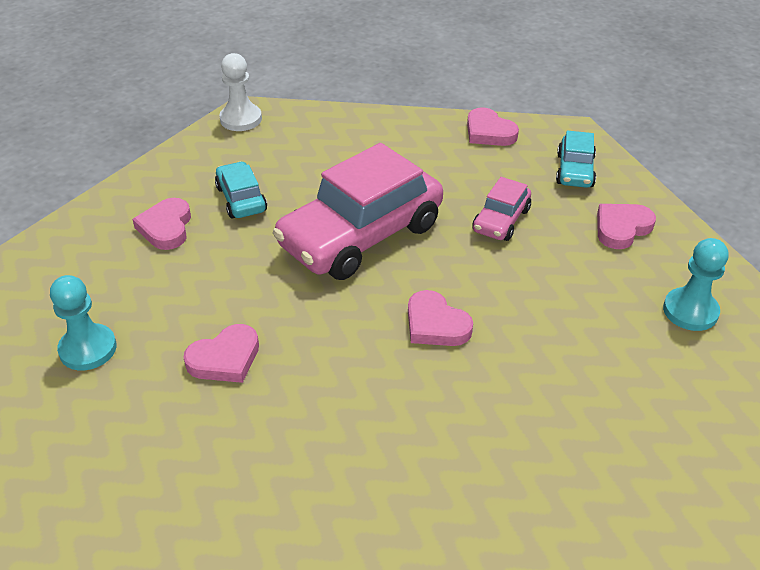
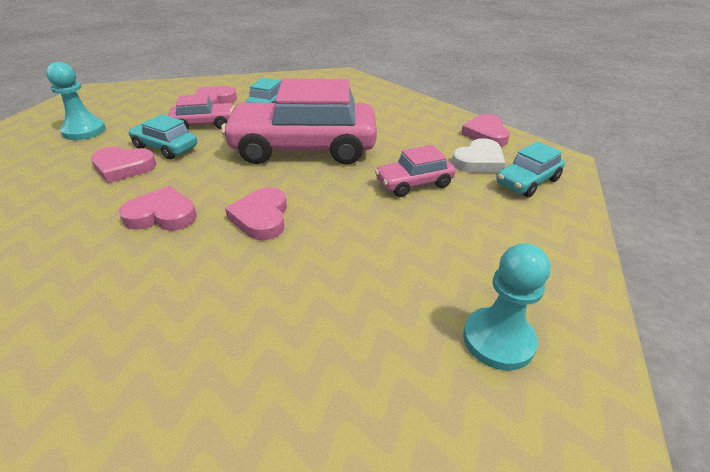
camera: 40 degrees right, 5 degrees down
(212, 263) = (204, 124): none -> pink car
(225, 313) = (165, 147): none -> turquoise car
(241, 119) = (333, 75): white pawn -> none
(518, 168) = (478, 161): none -> white heart
(621, 228) = (516, 237): pink heart -> pink heart (162, 215)

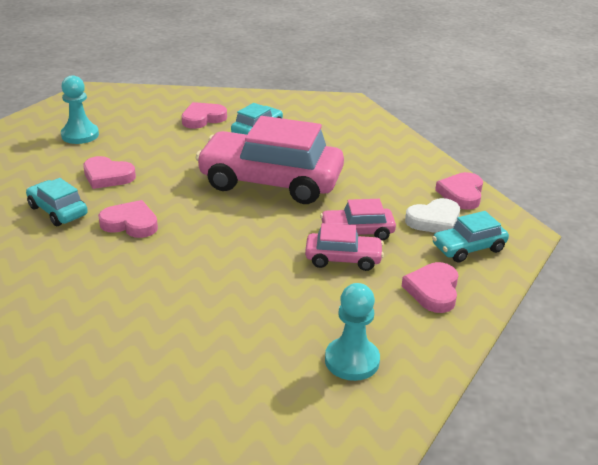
camera: 15 degrees right, 5 degrees down
(165, 147) = (147, 162): turquoise car -> turquoise car (58, 211)
(204, 124) = (187, 143): pink car -> pink car (343, 259)
(261, 217) = (209, 239): pink heart -> pink heart (433, 290)

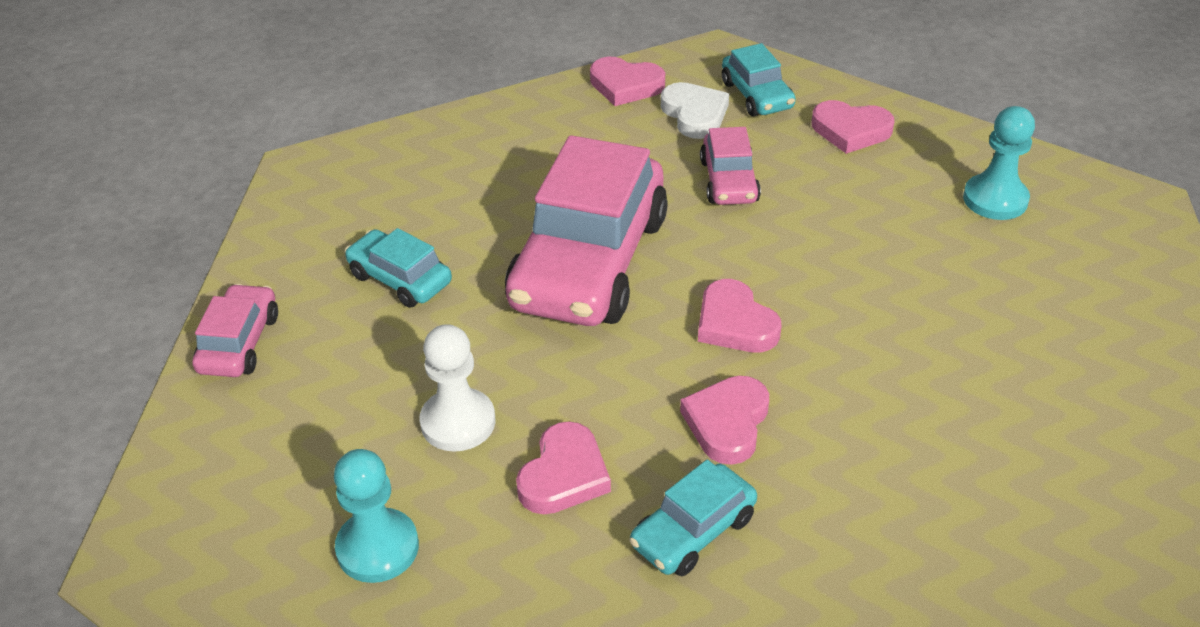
camera: 85 degrees left, 10 degrees up
(150, 149) = (458, 422): none -> white pawn
(203, 118) = (334, 354): pink heart -> pink heart (735, 323)
(343, 259) = (795, 196): pink car -> pink car (239, 343)

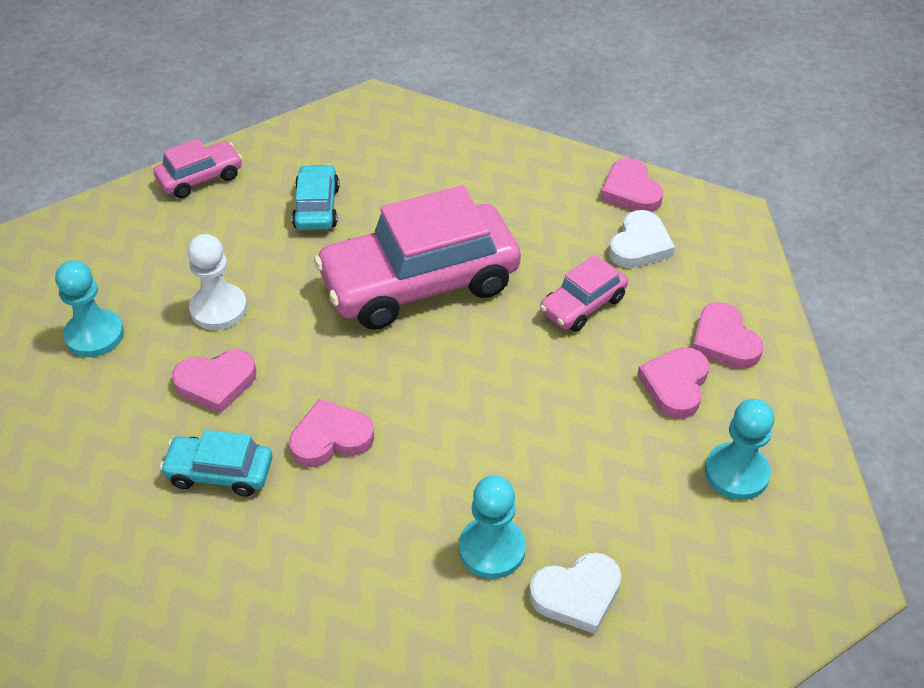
camera: 50 degrees right, 5 degrees up
(735, 323) = (431, 390): pink heart -> pink heart (675, 385)
(757, 95) = (704, 265): turquoise car -> none
(959, 380) = (492, 549): none -> turquoise pawn
(1050, 354) = (577, 595): none -> white heart

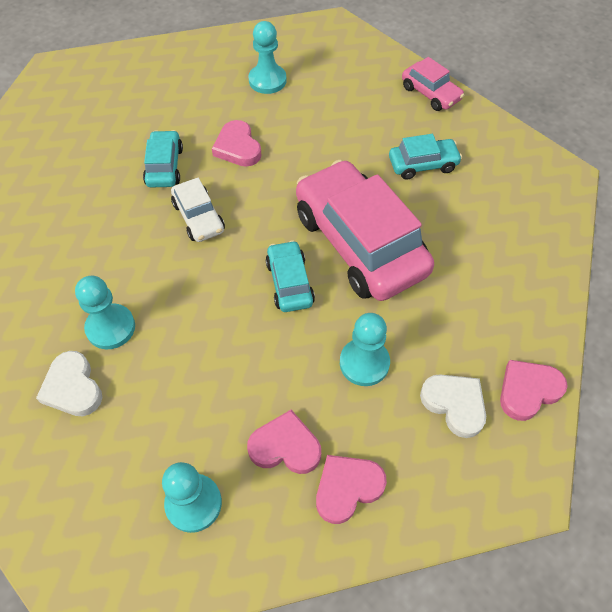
camera: 80 degrees right, 10 degrees up
(218, 309) = (304, 133): white pawn -> none
(331, 438) = (198, 217): pink heart -> white car
(462, 355) = (289, 283): none -> turquoise car
(582, 305) = (364, 363): pink car -> turquoise pawn
(639, 245) = (454, 404): white heart -> white heart turned 150 degrees counterclockwise

